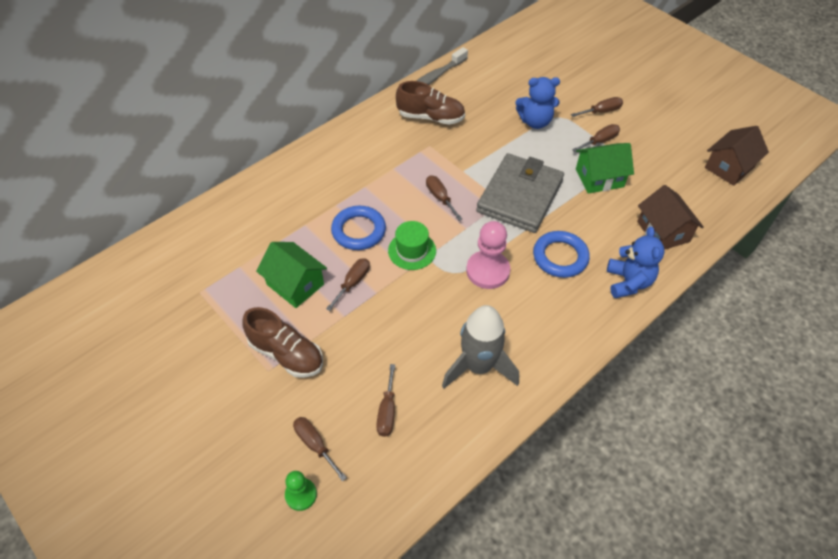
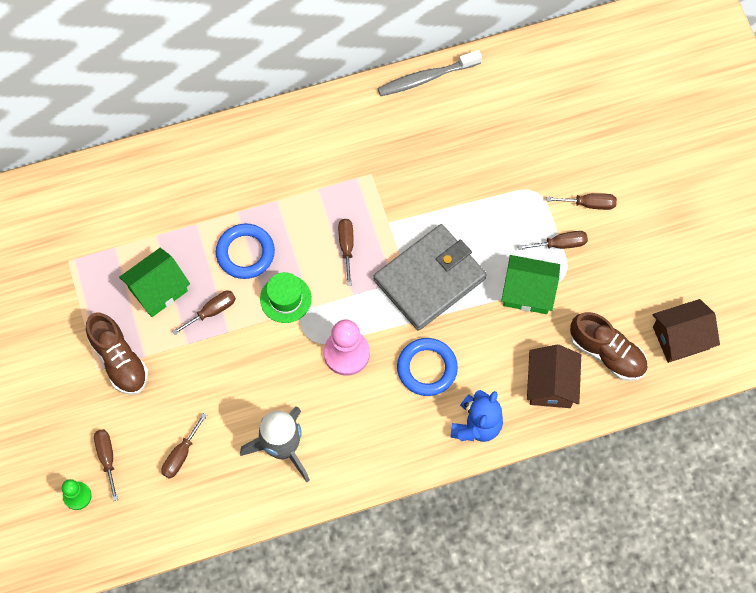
camera: 25 degrees right, 15 degrees up
(295, 284) = (158, 289): green house -> green house turned 75 degrees clockwise
(431, 117) = (393, 135): brown shoe -> brown shoe (607, 353)
(535, 122) = (505, 188): blue teddy bear -> none

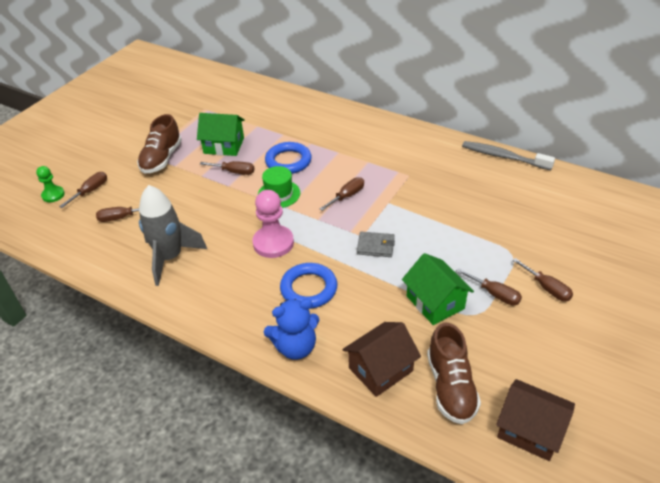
camera: 50 degrees right, 25 degrees down
(429, 279) = (375, 246): grey wallet -> grey wallet, size x0.43

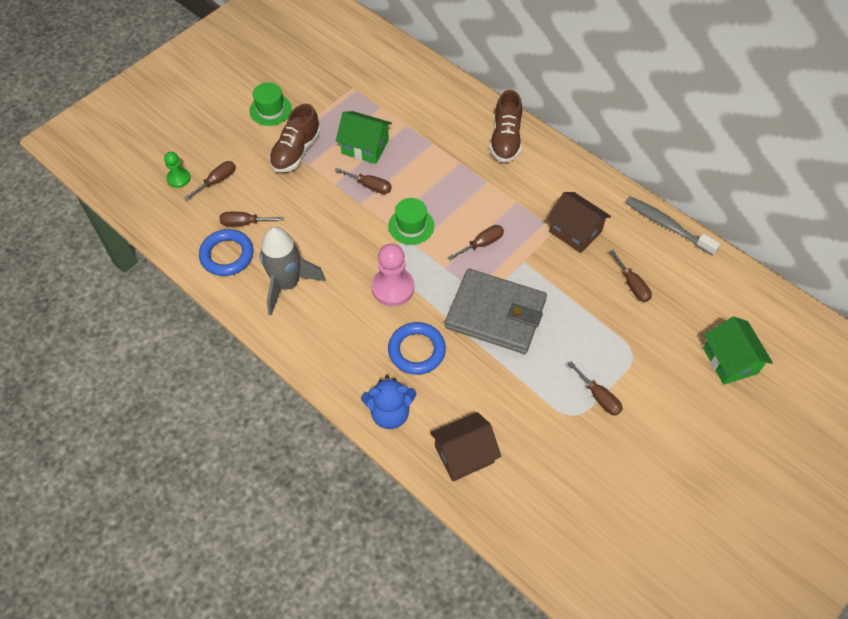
camera: 10 degrees right, 15 degrees up
(134, 134) = (270, 110): none -> green hat
(288, 161) = (430, 183): blue ring -> blue ring (227, 255)
(375, 246) = (495, 314): grey wallet -> grey wallet, size x2.33
(435, 302) = (537, 393): green house -> green house (730, 360)
(450, 387) = (524, 487): brown shoe -> brown shoe (505, 140)
(530, 430) = (583, 546): brown house -> brown house (575, 231)
(547, 288) = (654, 401): brown screwdriver -> brown screwdriver (632, 285)

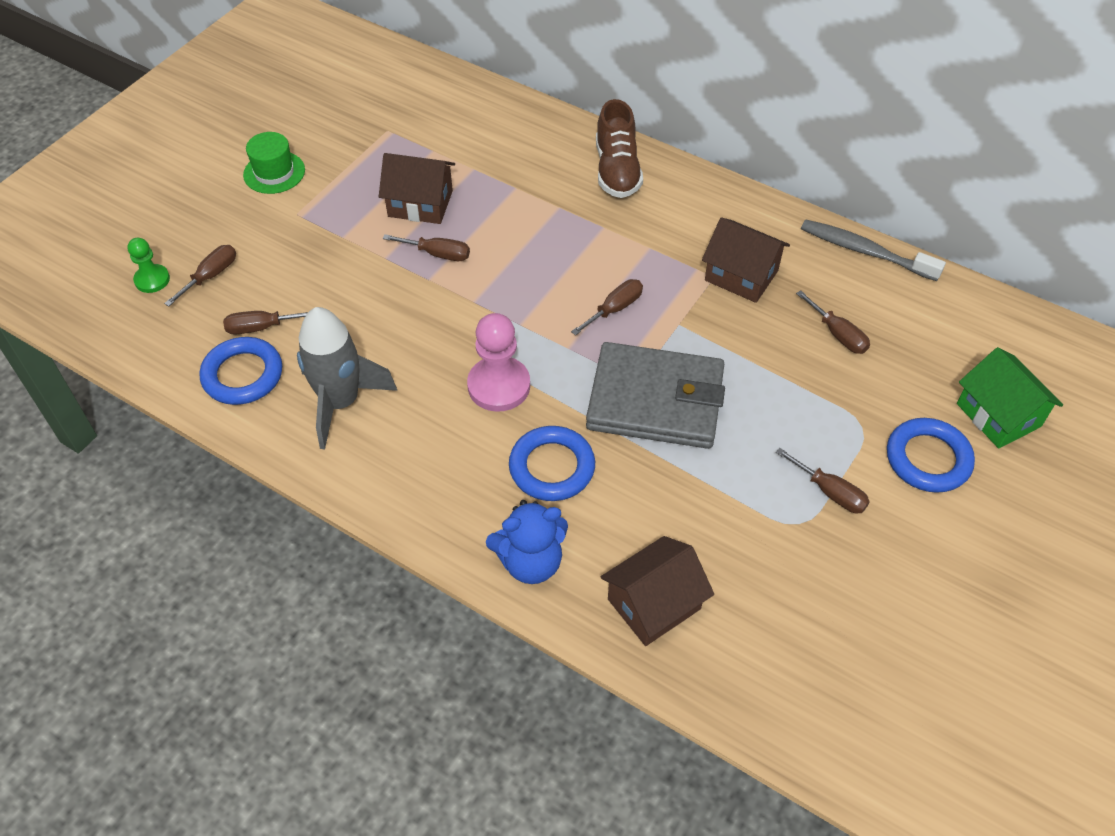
camera: 10 degrees left, 5 degrees down
(296, 152) = (321, 222): brown shoe -> none
(365, 147) = (420, 203): green house -> brown house
(411, 226) = (508, 299): green hat -> none
(672, 384) = (928, 459): none -> blue ring

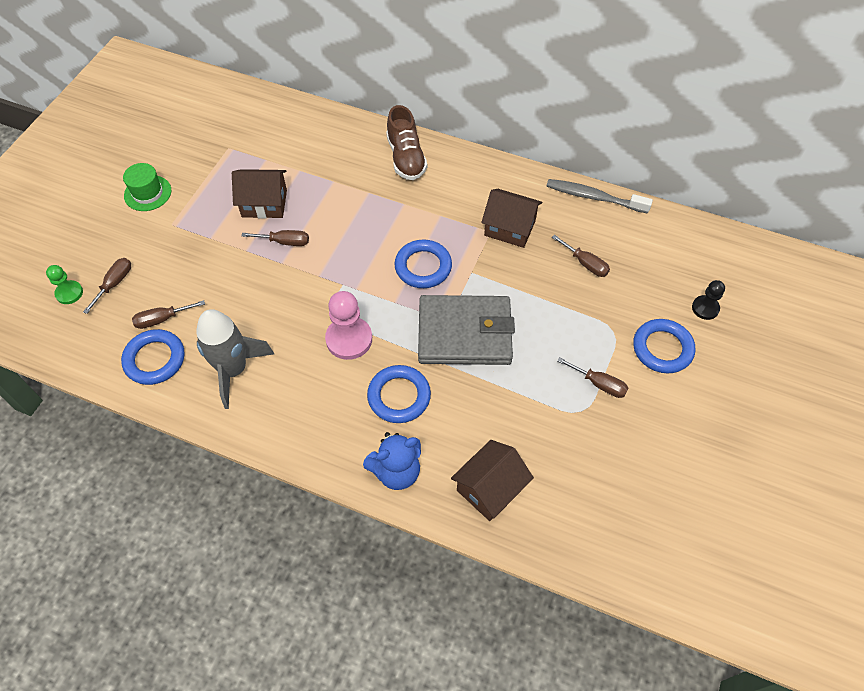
camera: 10 degrees left, 5 degrees up
(614, 309) = (423, 267): brown screwdriver -> blue ring
(998, 415) = (705, 308): green house -> black pawn

